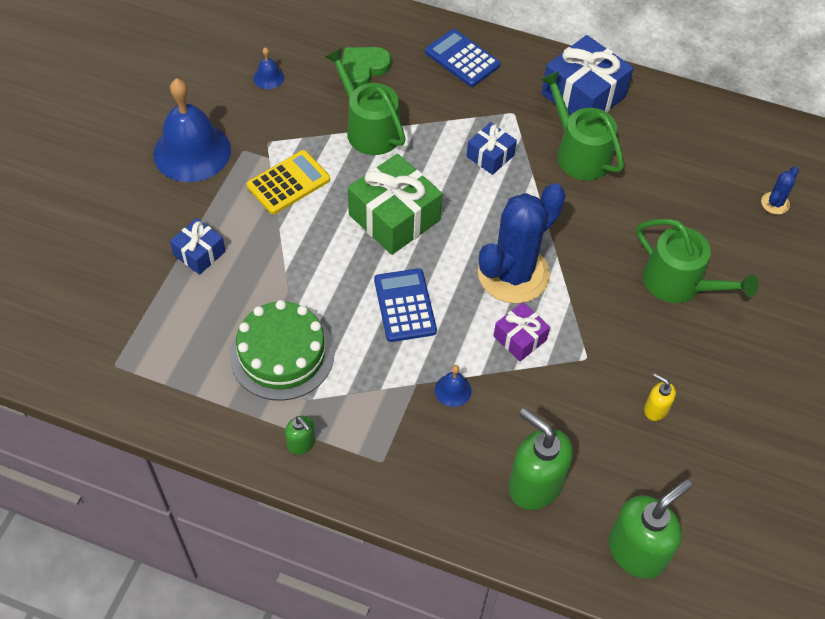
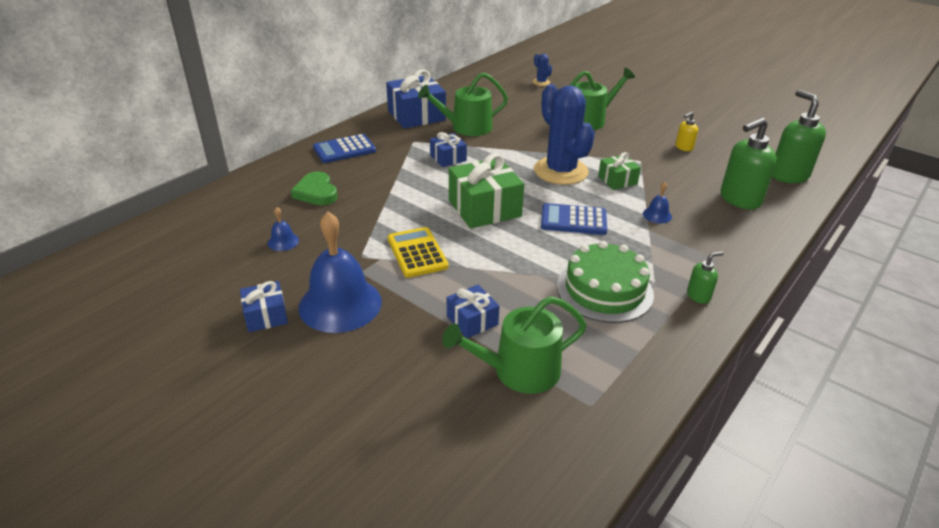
camera: 70 degrees left, 20 degrees down
(161, 108) = (266, 316): none -> blue gift
(369, 129) = (384, 202): green watering can -> green watering can (518, 371)
(520, 338) = (617, 180): purple gift -> green gift

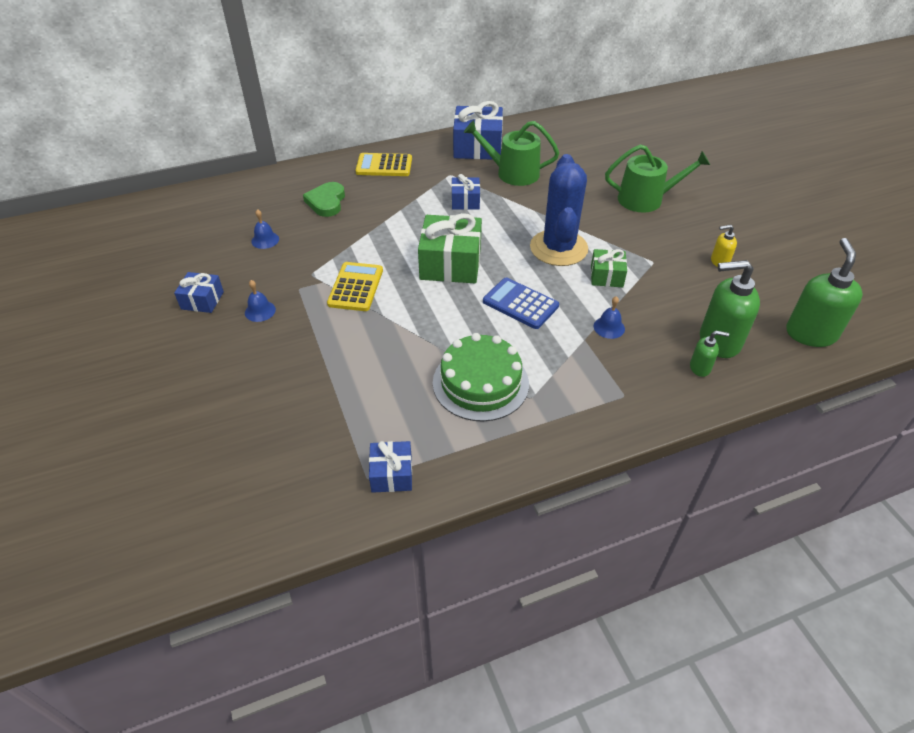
camera: 30 degrees right, 10 degrees up
(340, 304) = (260, 311): blue bell -> blue bell, size x0.42
(344, 149) = (384, 166): blue calculator -> yellow calculator
(472, 320) = (344, 365): blue gift -> blue gift (391, 474)
(518, 371) = (339, 424): green watering can -> none
(541, 82) = (637, 140): blue cactus -> none
(698, 296) = (563, 424): green soap dispenser -> green soap dispenser (700, 368)

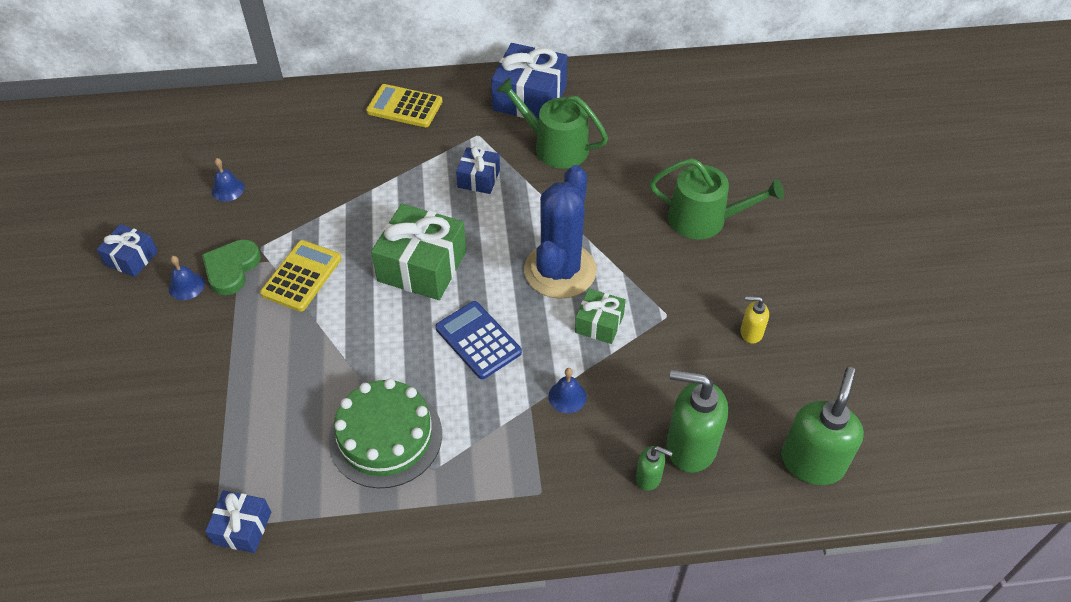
camera: 15 degrees right, 5 degrees up
(326, 202) = (316, 148): green heart -> green heart (231, 269)

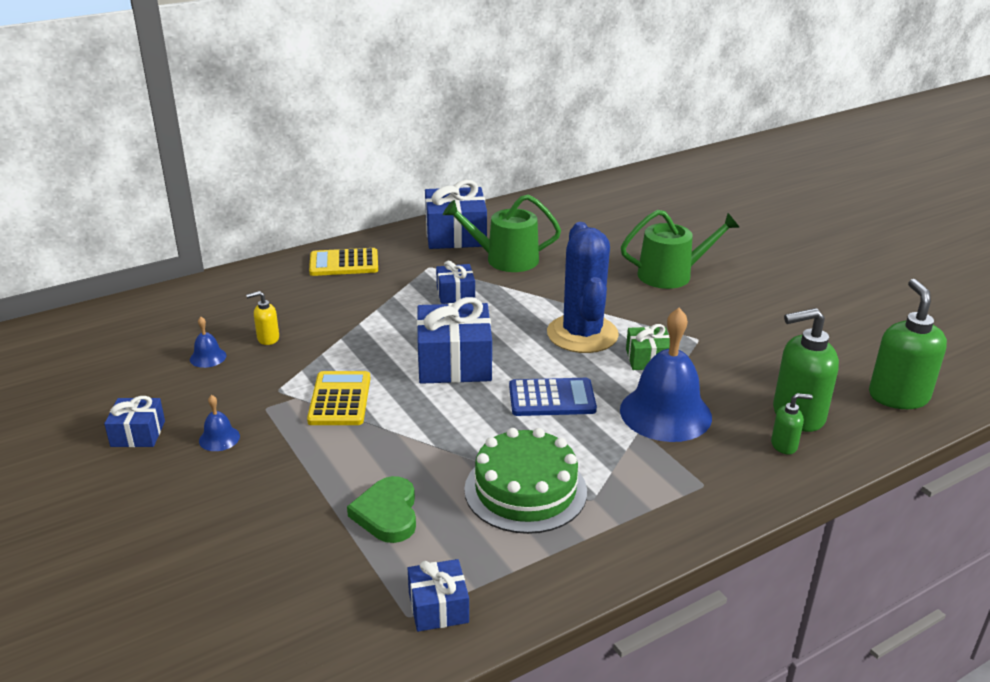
camera: 25 degrees left, 20 degrees down
(231, 269) = (259, 413): green heart -> green heart (387, 514)
(422, 266) = (454, 362): green gift -> blue gift
(478, 340) = (552, 398): blue calculator -> blue calculator turned 150 degrees clockwise
(567, 396) = (665, 413): blue bell -> blue bell, size x2.37
(751, 332) = (774, 332): yellow soap dispenser -> yellow soap dispenser (268, 338)

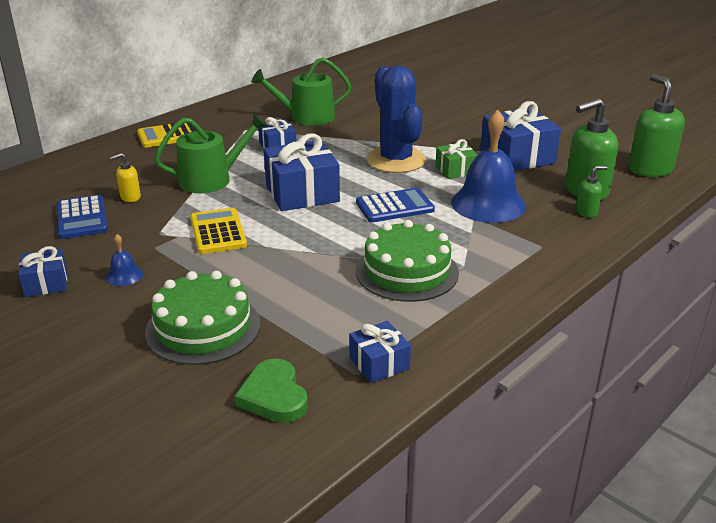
camera: 15 degrees left, 0 degrees up
(208, 357) = (82, 218): blue bell -> blue calculator
(270, 521) = (203, 328): none -> green cake
(387, 514) = (302, 306): green heart -> green heart (274, 396)
(455, 235) = (256, 105): blue gift -> blue gift (517, 157)
(671, 275) = (444, 112): green watering can -> green watering can (211, 179)

